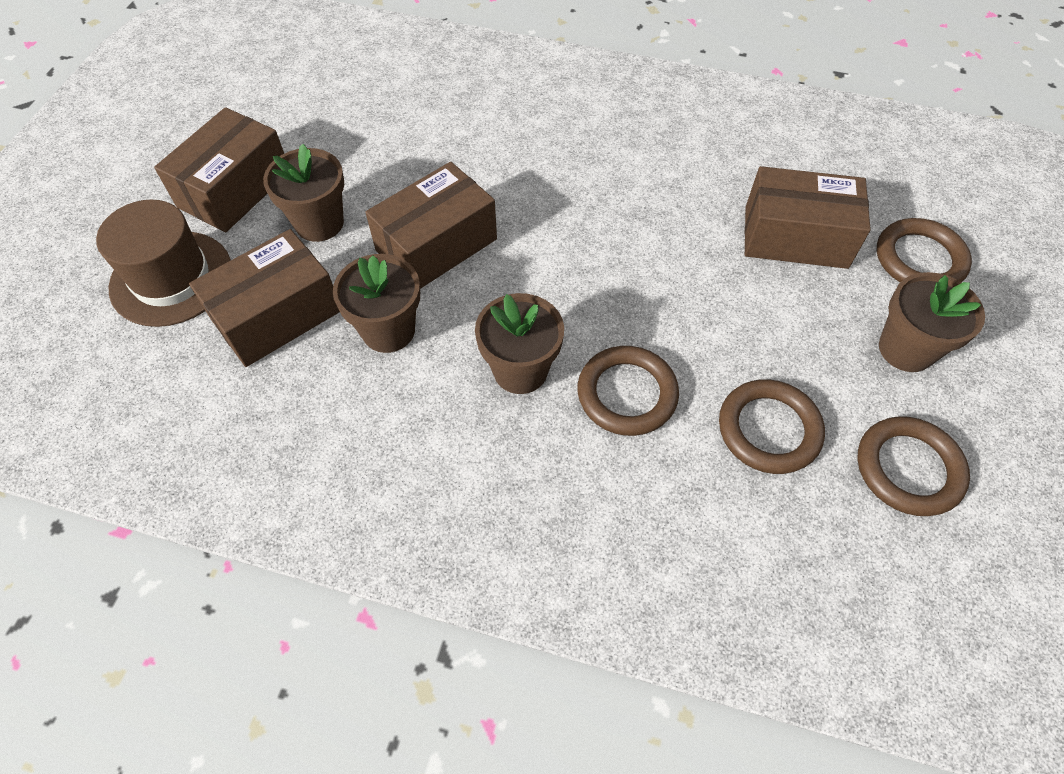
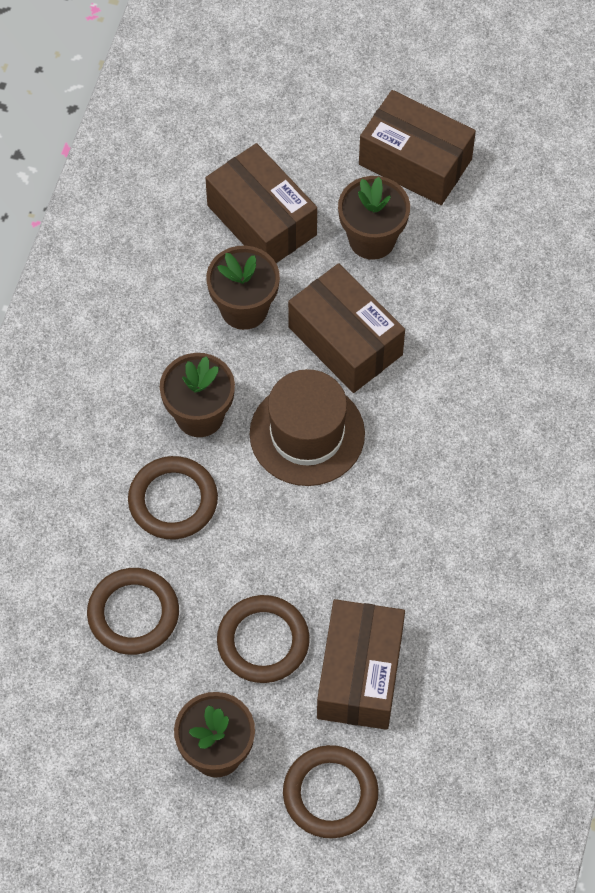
camera: 90 degrees right, 5 degrees up
(171, 278) = (304, 132): brown hat -> brown hat (307, 434)
(908, 469) = (90, 723): brown ring -> brown ring (263, 641)

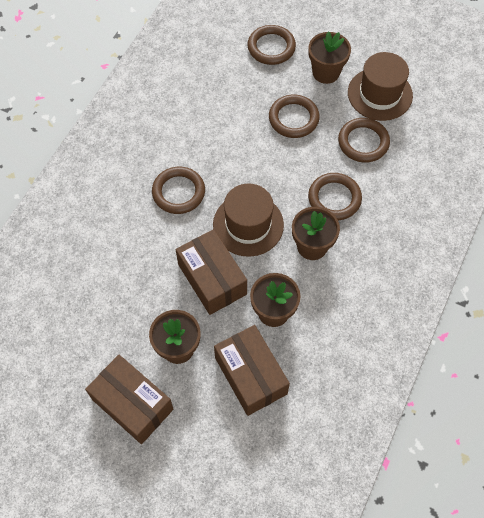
camera: 170 degrees left, 0 degrees up
(110, 720) = (380, 94): none -> brown hat
(359, 674) = (245, 96): brown box -> none
(432, 470) = (178, 192): none -> brown ring

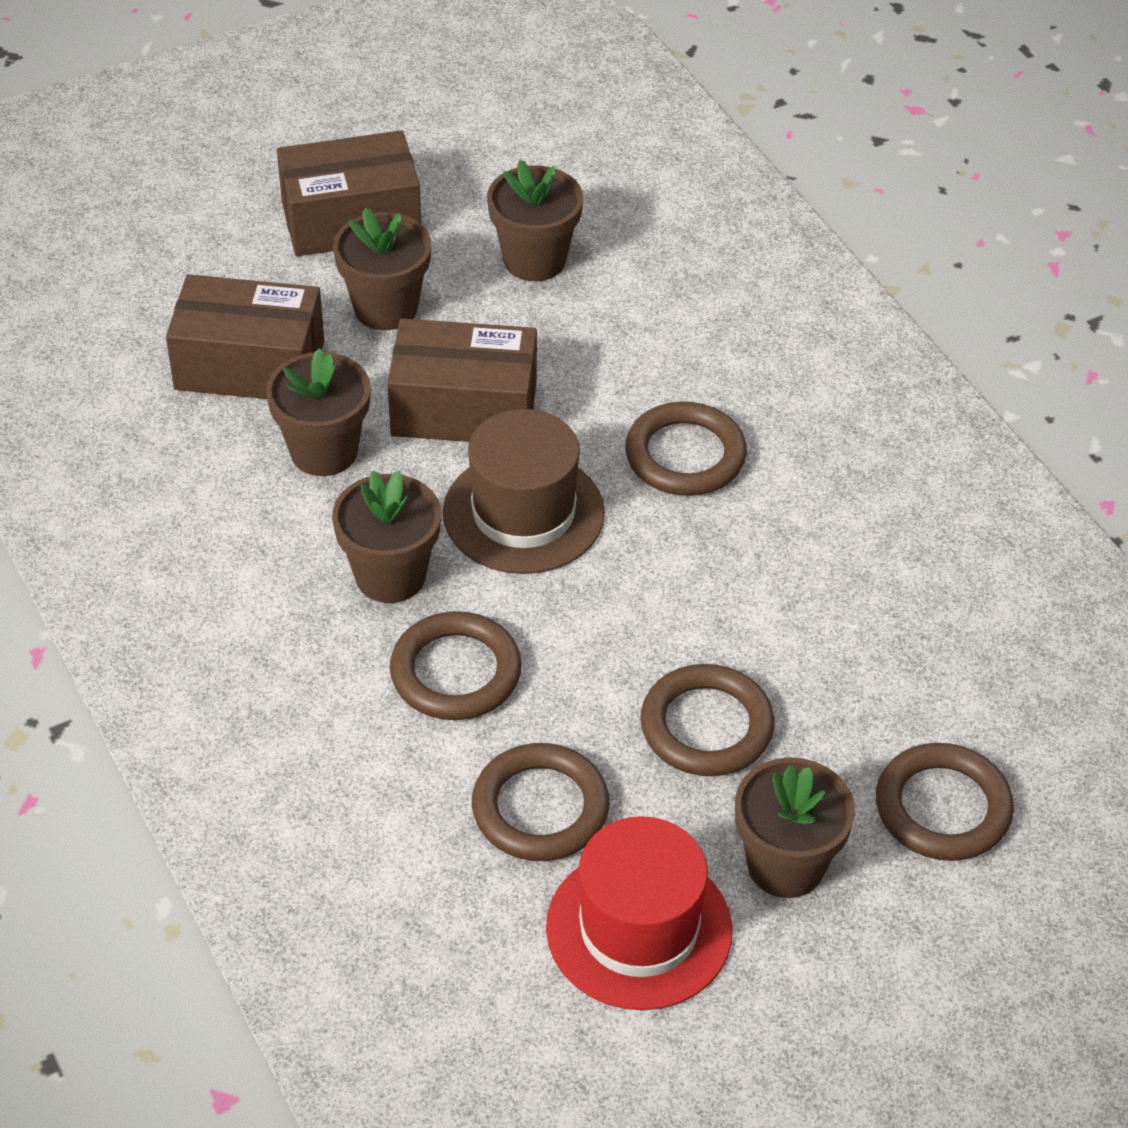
camera: 125 degrees right, 15 degrees down
(106, 311) = (534, 260): none -> brown flower pot
(380, 94) = (639, 929): brown hat -> red hat

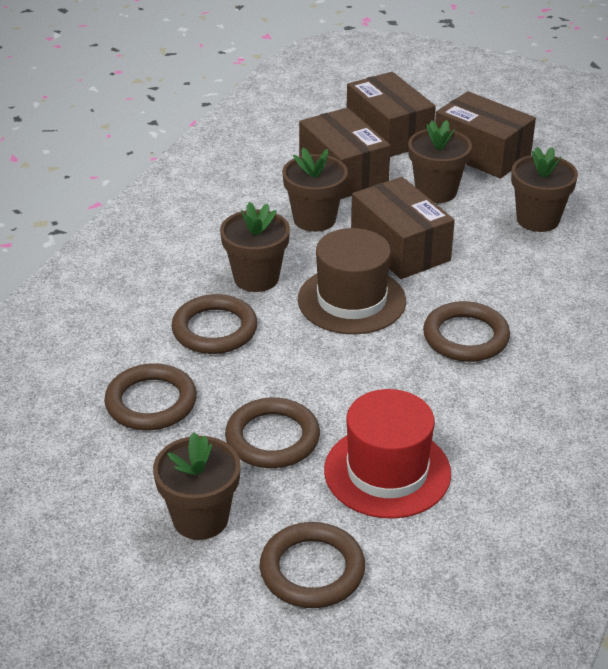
camera: 55 degrees right, 10 degrees down
(210, 271) = (389, 133): none -> brown box
(639, 929) = (100, 479): red hat -> red hat (387, 471)

